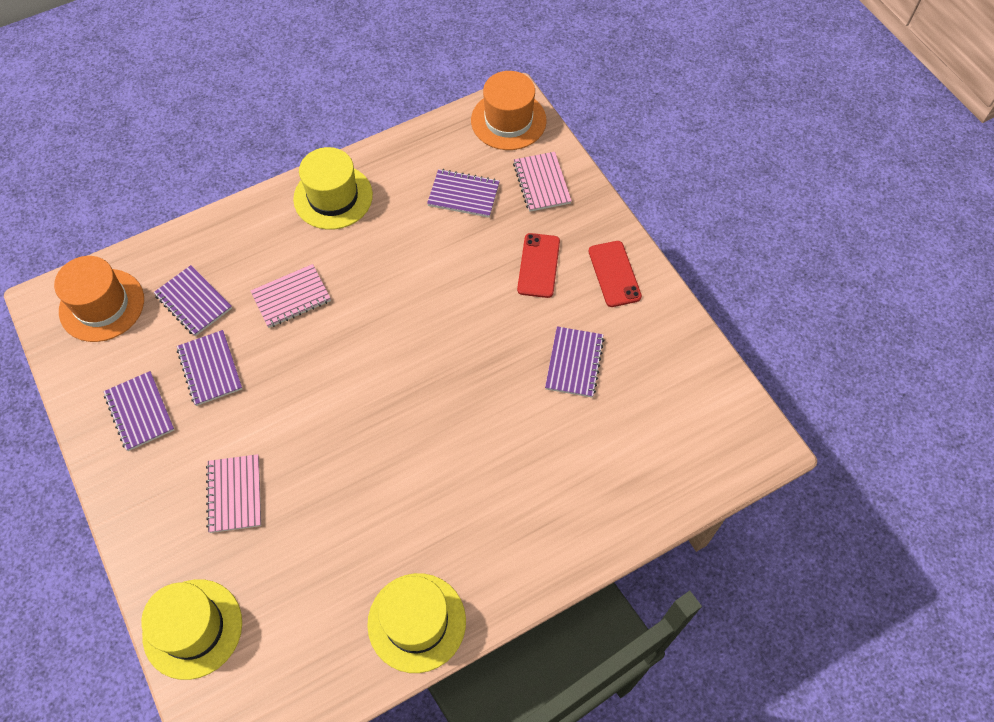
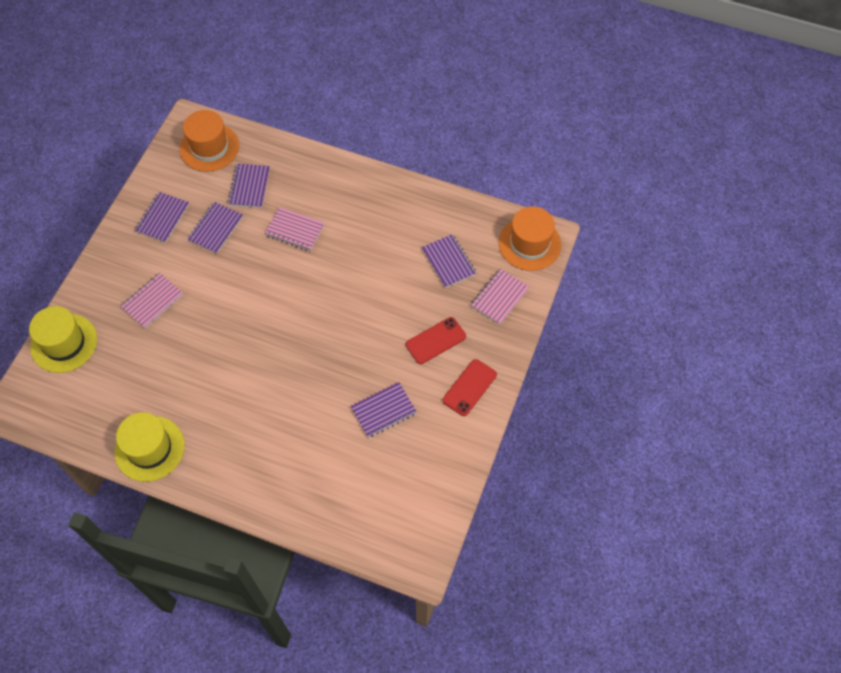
camera: 50 degrees right, 0 degrees up
(333, 197) = (381, 197): yellow hat -> none

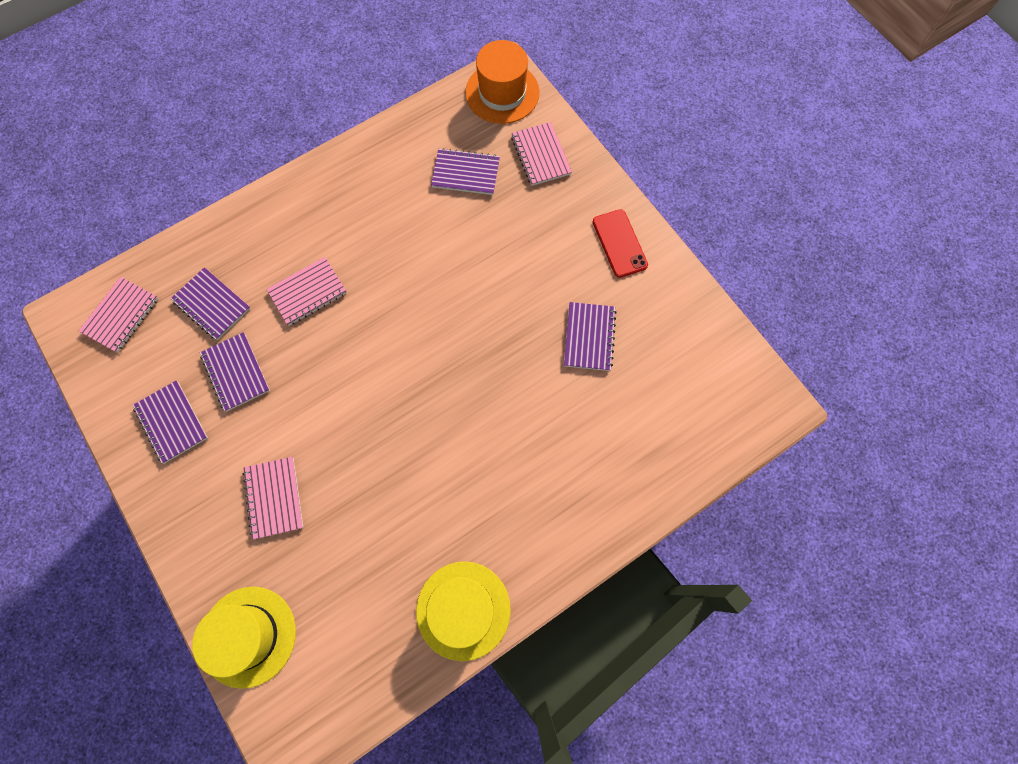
camera: 55 degrees left, 10 degrees up
(209, 147) = (121, 315): orange hat -> pink notebook
(435, 340) = (545, 240): red phone -> none

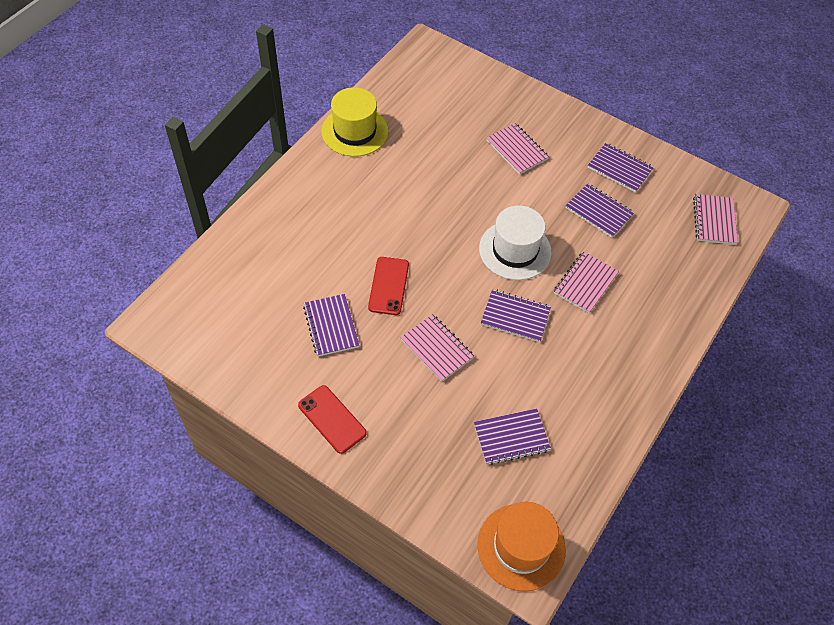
camera: 155 degrees right, 15 degrees down
(212, 305) = (653, 250): purple notebook -> purple notebook (515, 317)
(248, 636) = (484, 83): yellow hat -> none
(357, 357) = (515, 250): none -> white hat
(512, 362) = (388, 286): none -> red phone
(541, 155) = (446, 485): pink notebook -> pink notebook (437, 349)

